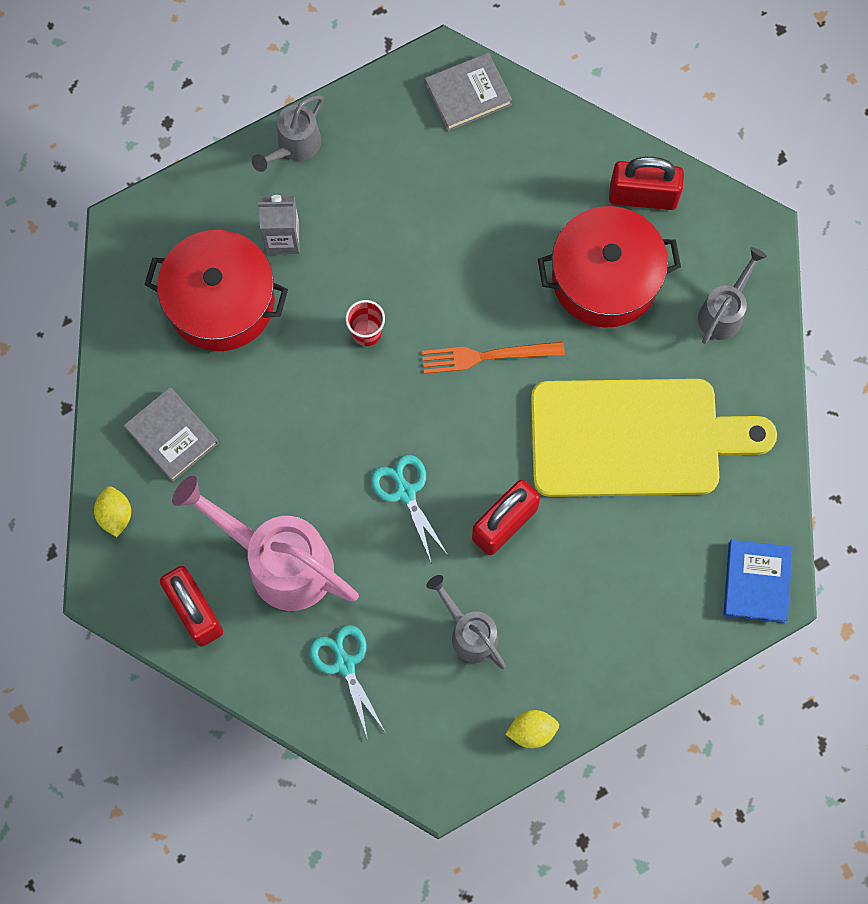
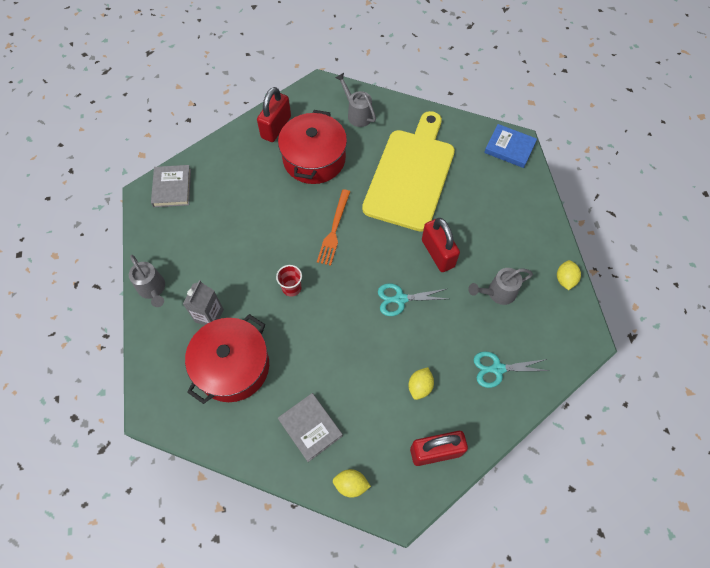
camera: 70 degrees left, 10 degrees down
(172, 436) = (310, 427): grey book -> grey book turned 75 degrees clockwise
(280, 562) = (420, 386): pink watering can -> yellow lemon

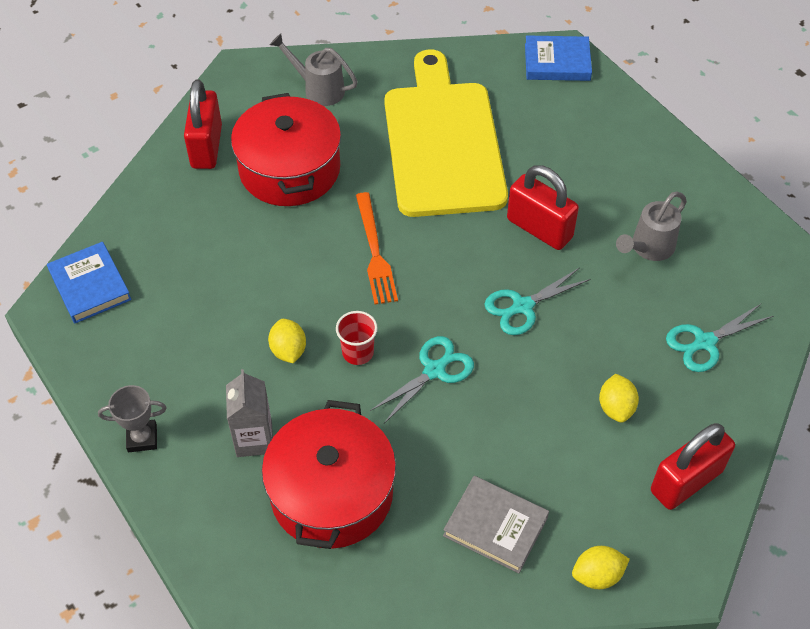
camera: 25 degrees left, 10 degrees down
(153, 289) = (142, 438): grey watering can -> grey trophy
(172, 188) = (90, 285): grey book -> blue book
(328, 317) = (435, 370): none -> turquoise scissors
(565, 279) = (725, 198): yellow lemon -> yellow lemon (288, 350)

